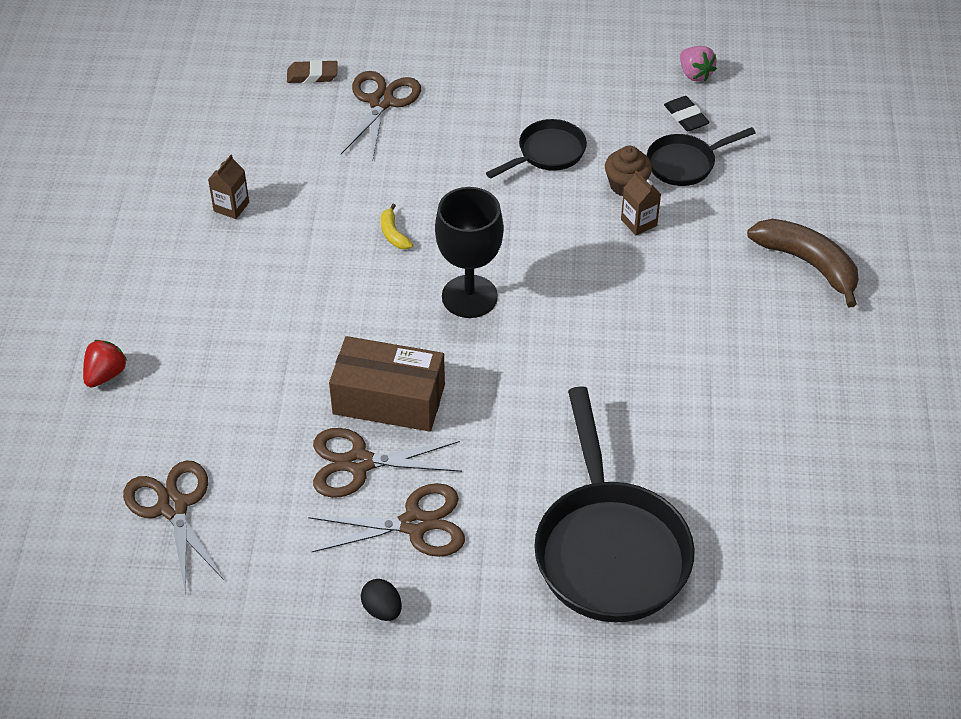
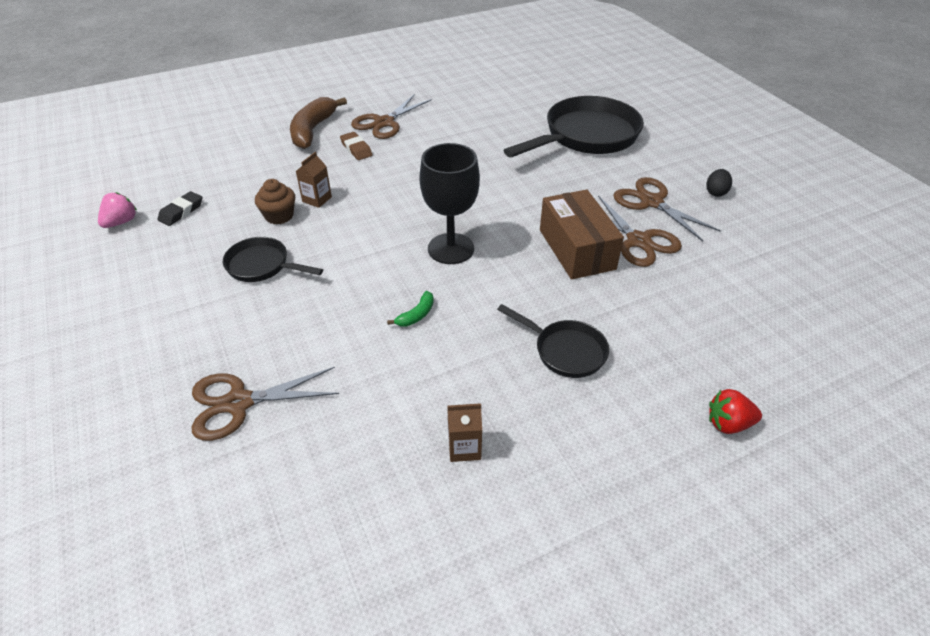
camera: 120 degrees left, 5 degrees down
(173, 507) = (774, 310): brown scissors -> brown scissors (384, 122)
(312, 75) = (214, 488): brown eraser -> brown eraser (356, 149)
(393, 234) = (416, 315): yellow banana -> green banana
(685, 164) = (239, 197): black pan -> black pan (565, 351)

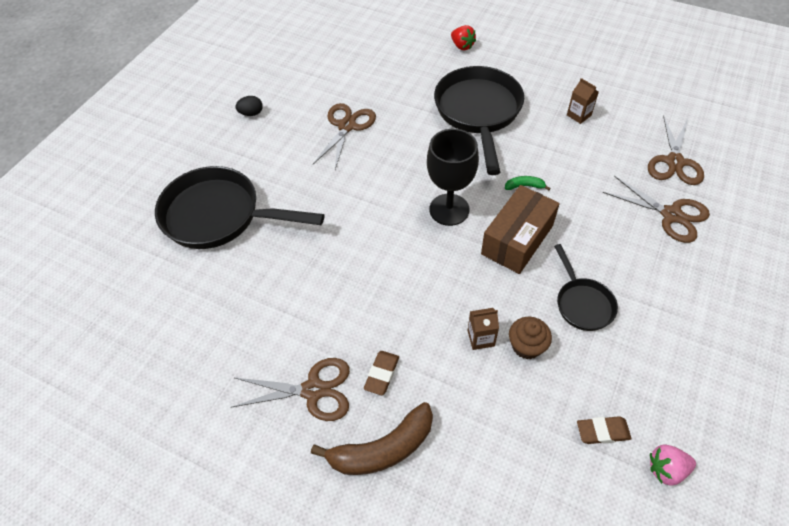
camera: 125 degrees left, 10 degrees up
(181, 212) = (602, 431): black eraser -> brown eraser
(565, 351) = (478, 113): black pan -> black pan, size x1.92
(576, 249) = (384, 149): brown box -> brown box (517, 239)
(652, 202) = (293, 138): brown scissors -> brown scissors (674, 162)

